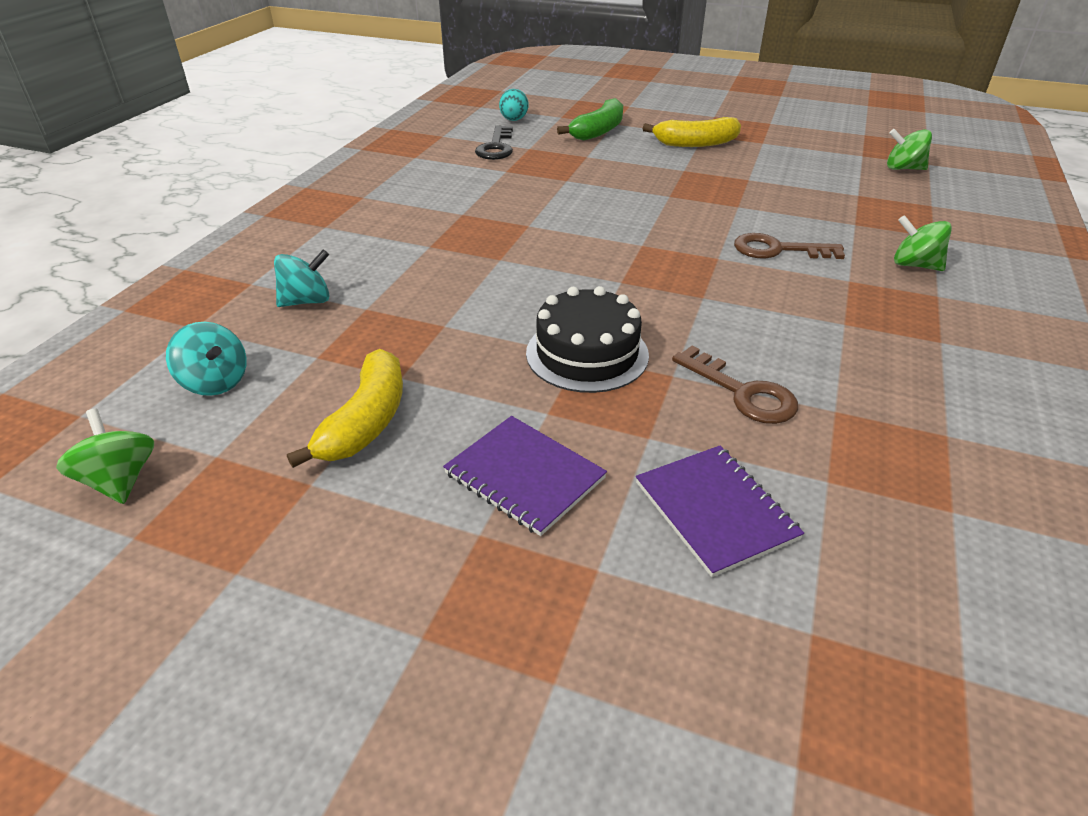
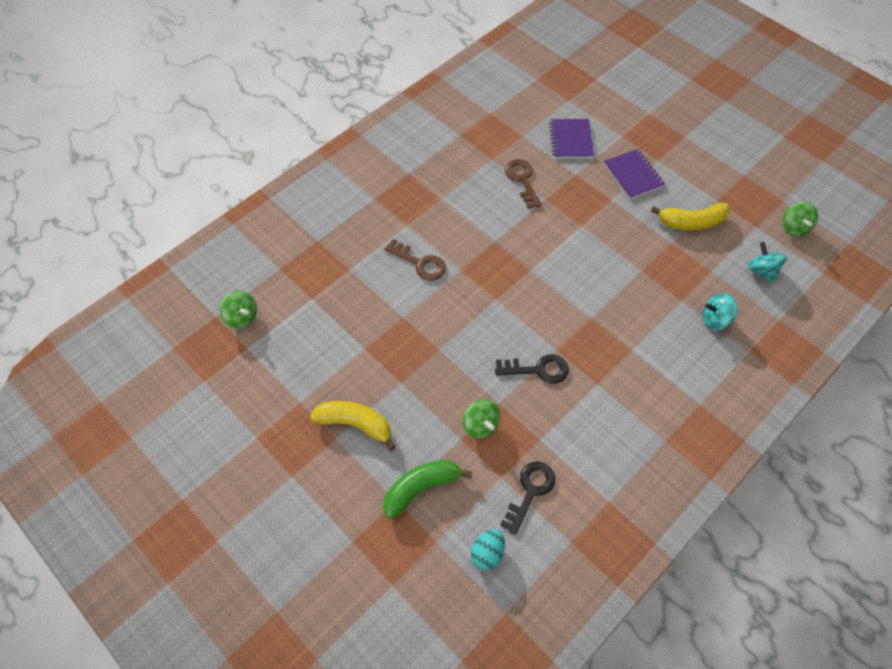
camera: 155 degrees left, 20 degrees up
(366, 421) = (691, 222): yellow banana -> yellow banana turned 135 degrees counterclockwise
(541, 207) = (538, 369): none -> black key
(587, 354) = (577, 225): black cake -> none
(914, 265) = (359, 222): green spinning top -> green spinning top (480, 425)

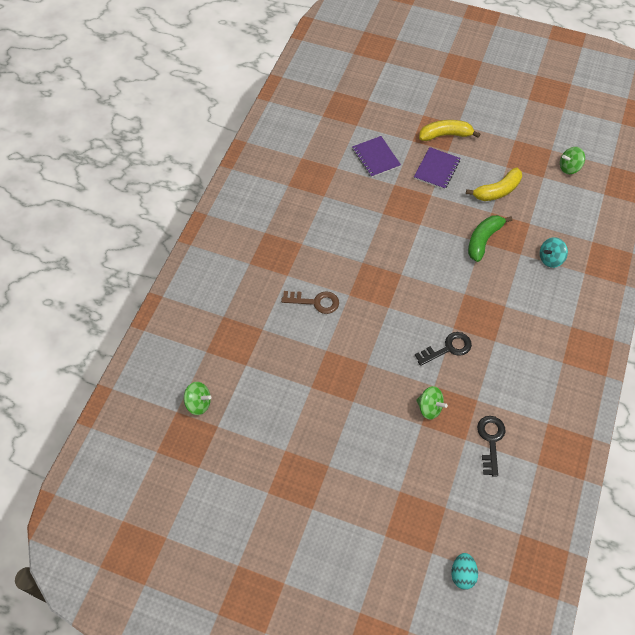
camera: 25 degrees left, 0 degrees up
(356, 424) = (338, 448): yellow banana -> yellow banana (445, 135)
(421, 488) = (413, 473): green banana -> green banana (483, 240)
(487, 553) = (485, 498): turquoise egg -> turquoise egg (462, 574)
(522, 180) = (356, 204): brown key -> none
(633, 175) = (436, 169): purple notebook -> purple notebook turned 75 degrees clockwise
(761, 271) = (563, 209): turquoise spinning top -> none
(794, 228) = (569, 168): green spinning top -> green spinning top turned 105 degrees clockwise

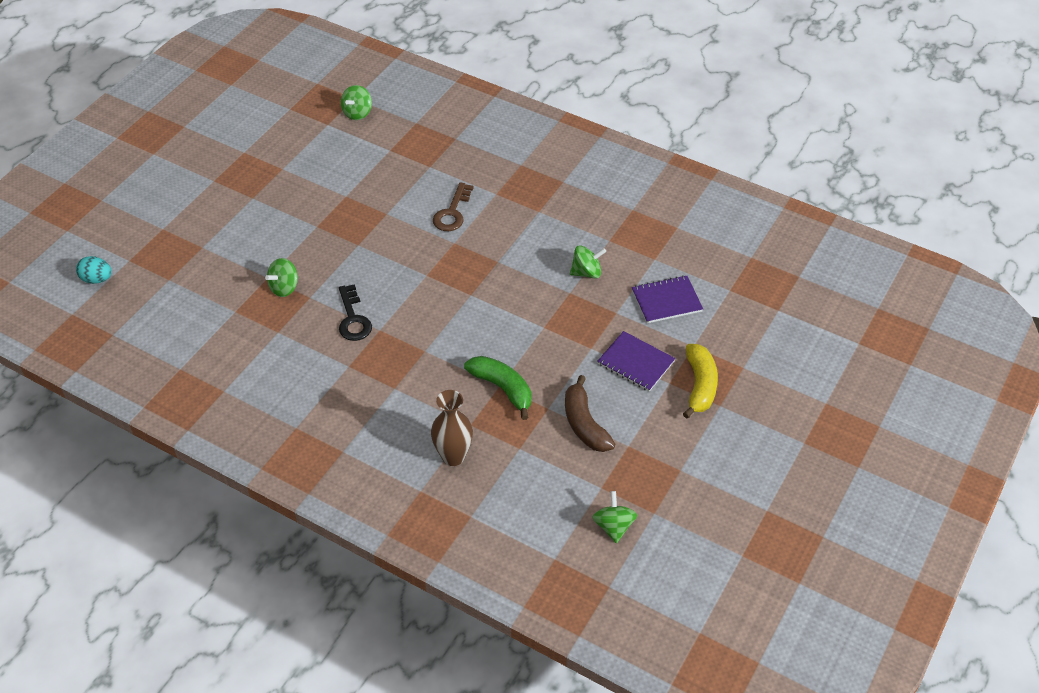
camera: 100 degrees right, 10 degrees down
(360, 205) = (586, 272): none -> green spinning top
(490, 440) = (224, 333): black key -> none
(497, 191) = (584, 424): yellow banana -> brown banana
(550, 259) = (453, 456): turquoise spinning top -> brown vase

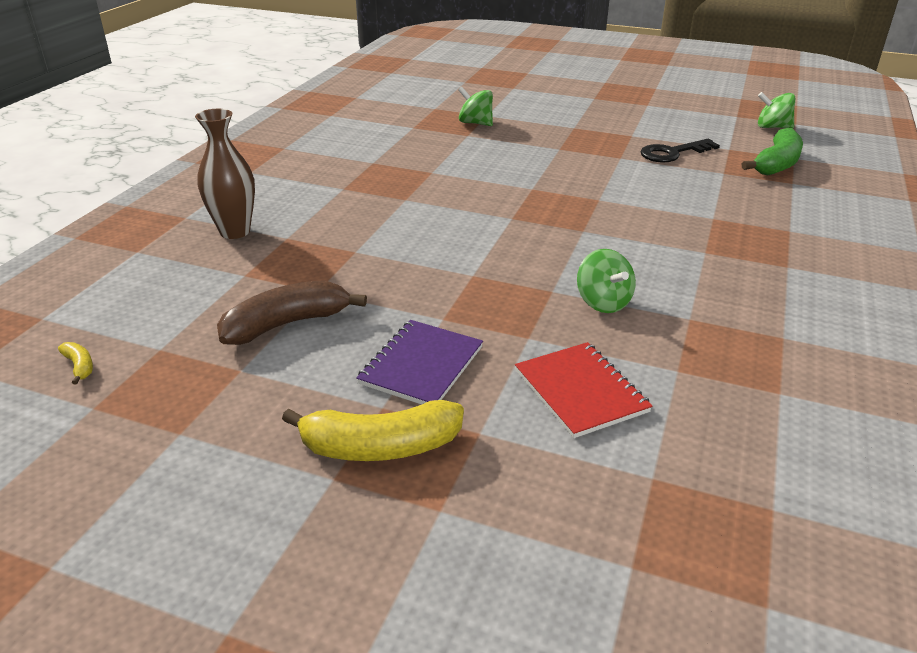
camera: 80 degrees right, 15 degrees down
(97, 279) = (453, 61): turquoise egg -> none
(353, 319) = (443, 157): black key -> black key (672, 153)
(452, 212) = (652, 193): brown key -> none
(502, 389) = (349, 254): green banana -> green banana (776, 164)
(613, 526) = (79, 366): green spinning top -> yellow banana
(666, 301) = (580, 391): purple notebook -> red notebook

